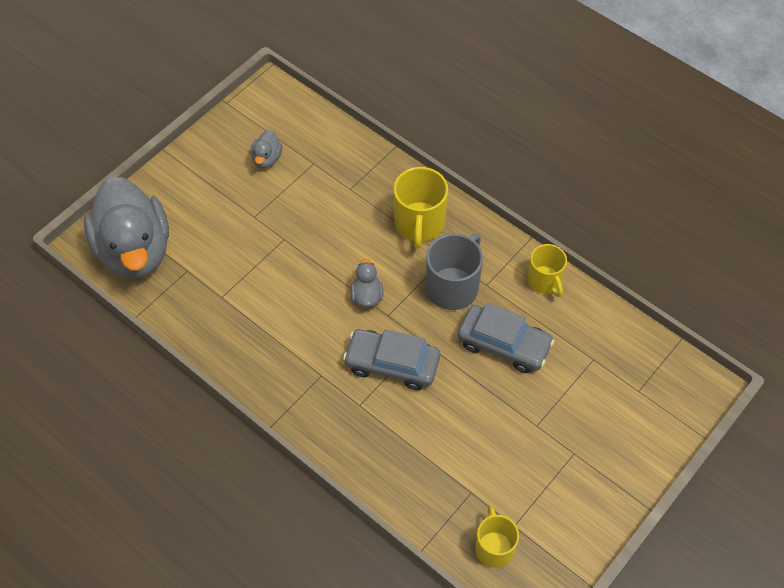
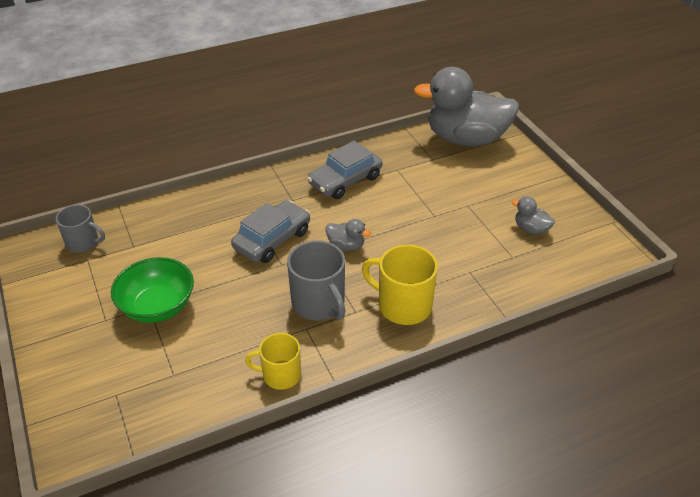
camera: 115 degrees right, 15 degrees down
(494, 547) = (83, 242): yellow mug -> grey mug
(504, 344) = (237, 315): grey car -> grey car (345, 180)
(533, 417) = (157, 306): none -> green bowl

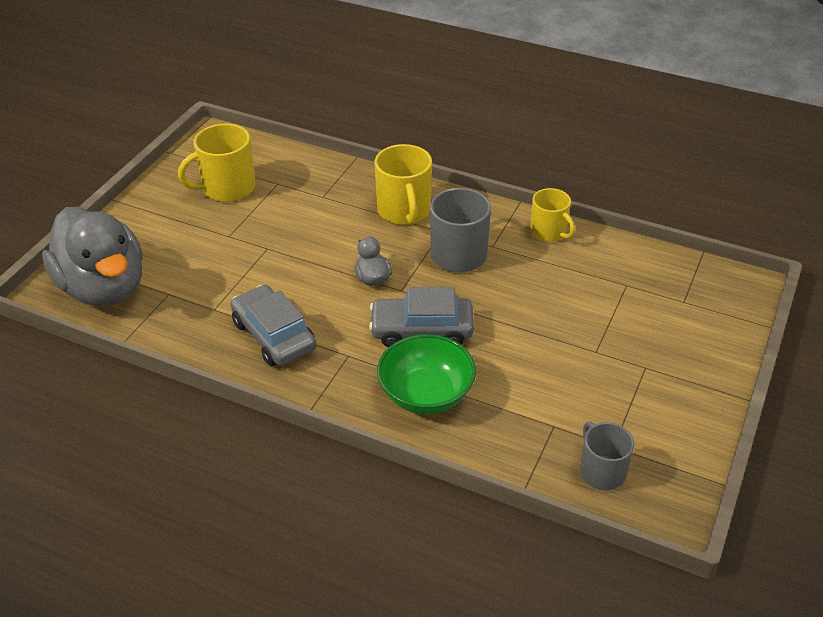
camera: 130 degrees left, 0 degrees up
(157, 306) = (588, 345): green bowl -> green bowl (426, 394)
(345, 180) = (274, 335): grey car -> grey car turned 135 degrees counterclockwise
(531, 229) = (227, 188): grey duck -> yellow mug

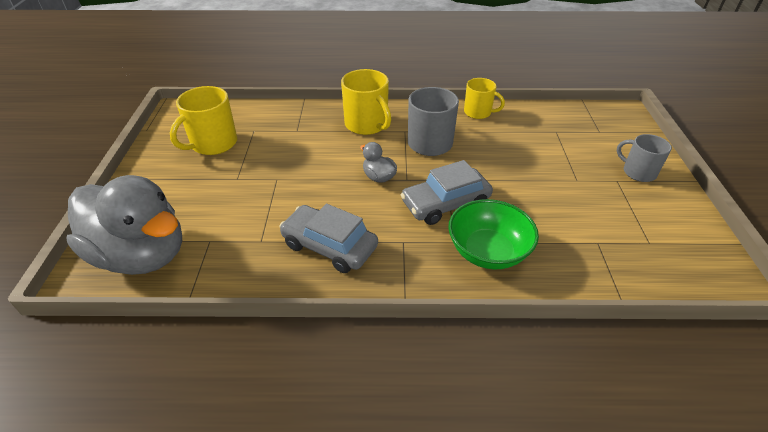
camera: 25 degrees left, 0 degrees up
(601, 471) = (660, 265): grey mug -> grey mug (638, 172)

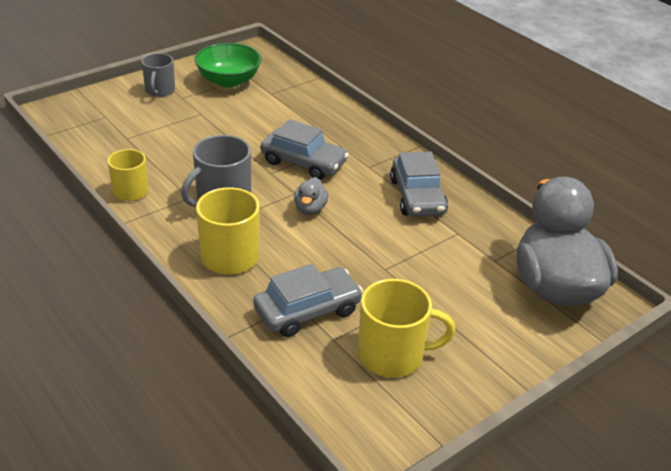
camera: 130 degrees left, 5 degrees down
(285, 131) = (307, 310): none -> grey car
(488, 251) = (333, 130): green bowl -> green bowl (228, 81)

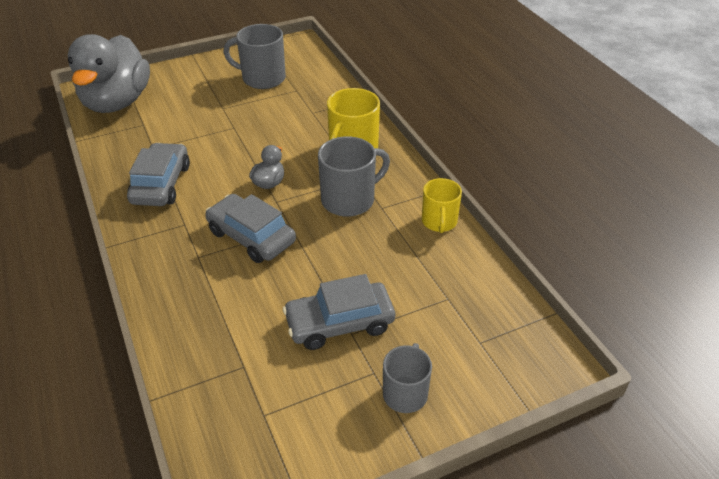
camera: 165 degrees left, 5 degrees up
(228, 81) = (297, 406): green bowl -> none
(307, 310) = (306, 107): grey car -> grey car (340, 323)
(392, 355) = (262, 78): yellow mug -> grey mug

